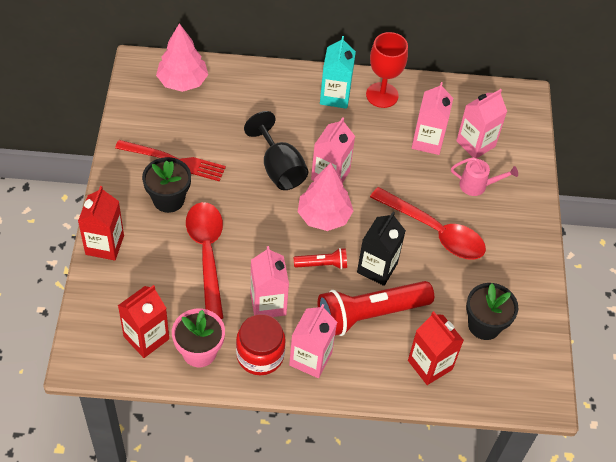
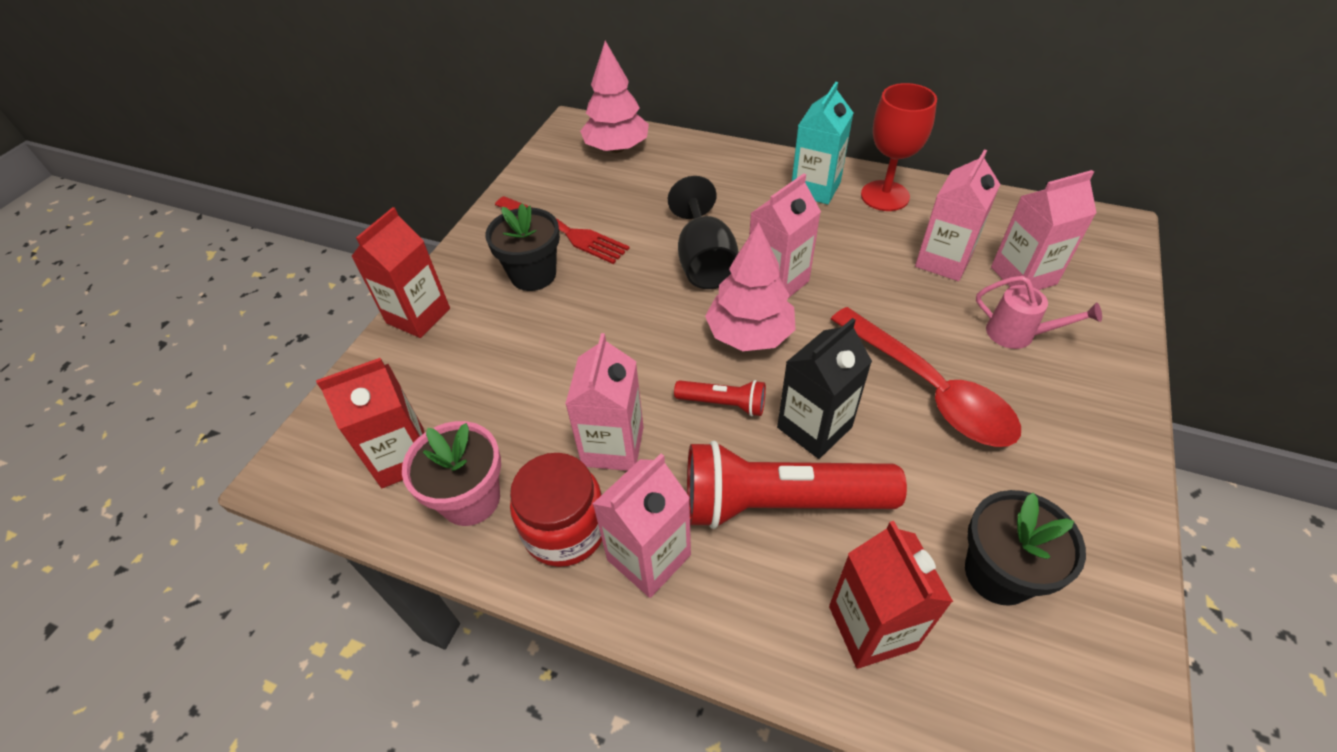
camera: 25 degrees right, 5 degrees down
(207, 254) = (552, 355): red spoon -> none

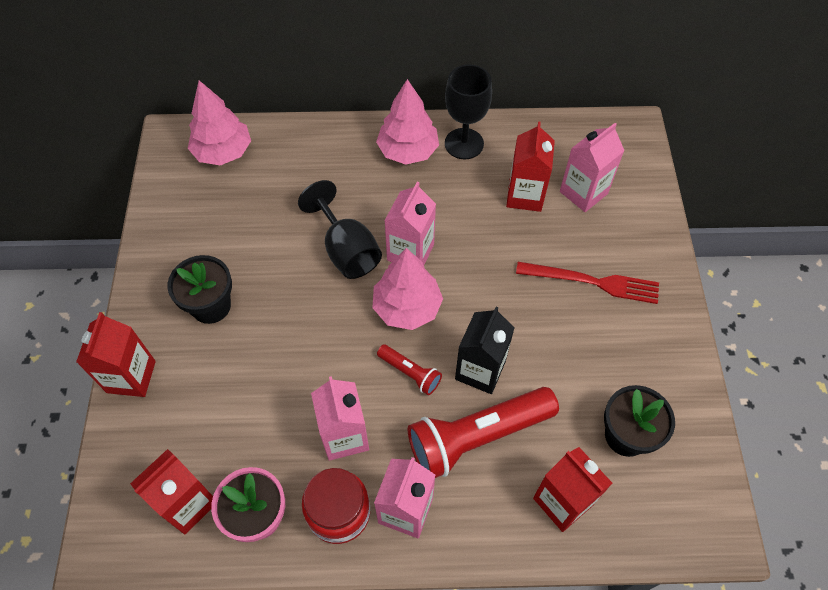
camera: 25 degrees left, 10 degrees up
(563, 231) = (216, 254): red fork -> red fork (592, 282)
(723, 404) = (410, 373): red flashlight -> red flashlight turned 45 degrees clockwise
(815, 188) = (408, 151): turquoise carton -> pink tree
(885, 196) = (464, 144): red goblet -> black goblet
(929, 389) = (547, 312): red spoon -> none
(943, 261) = (525, 195): pink carton -> red carton
(1018, 334) = (592, 246): pink watering can -> none

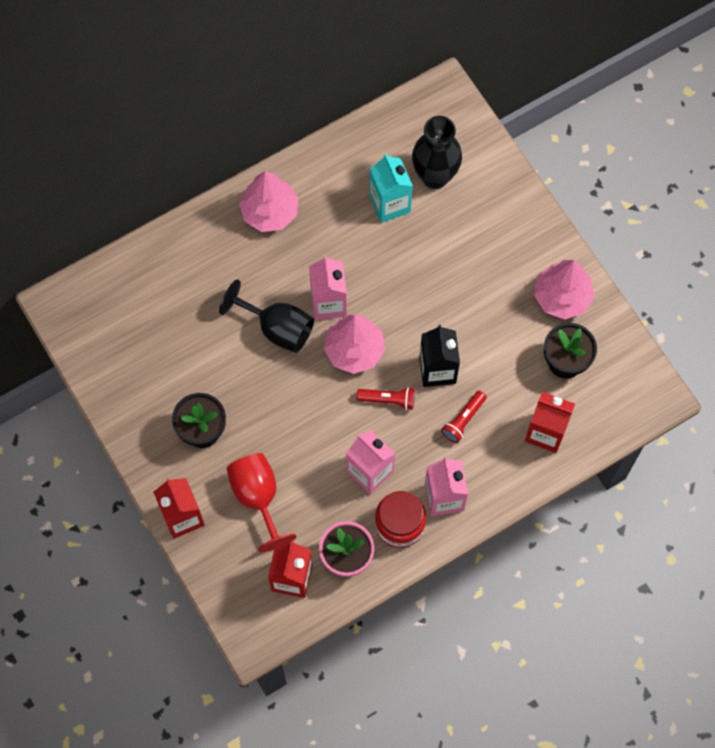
camera: 30 degrees left, 10 degrees up
(215, 399) = (258, 497): none -> red goblet
(223, 152) = (113, 295): pink tree -> pink tree (562, 297)
(464, 144) = (312, 180): black goblet -> none
(477, 437) = (463, 420): red flashlight -> red flashlight, size x0.48
(525, 195) = (390, 204): red carton -> turquoise carton
(583, 192) = (435, 176): pink carton -> black vase
(592, 282) = (482, 253): red fork -> none

